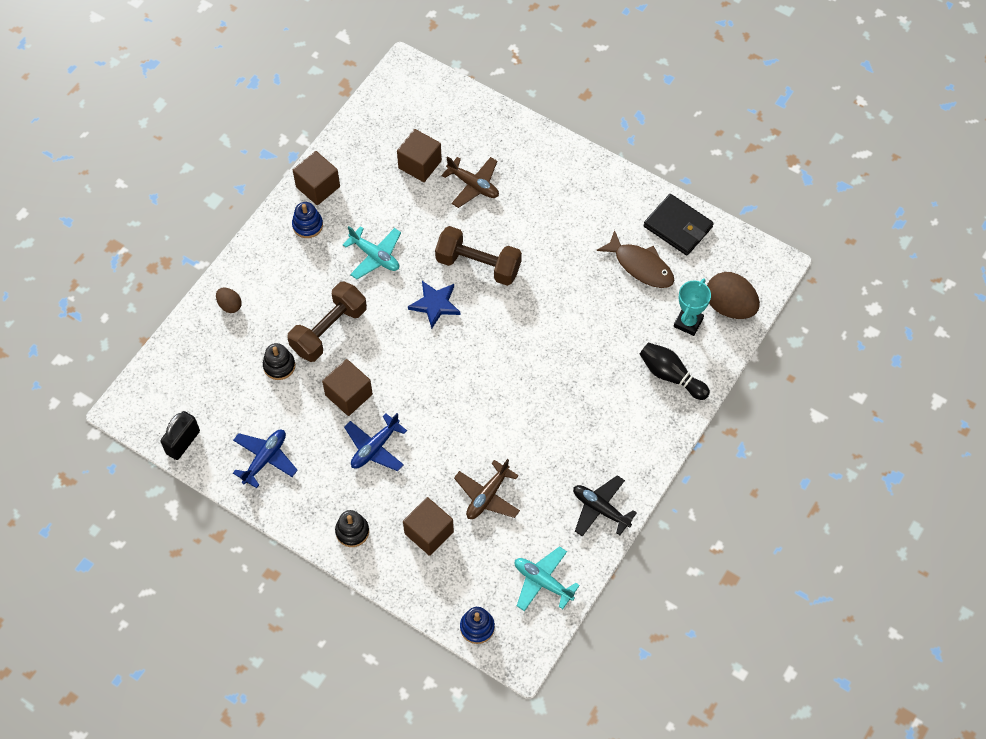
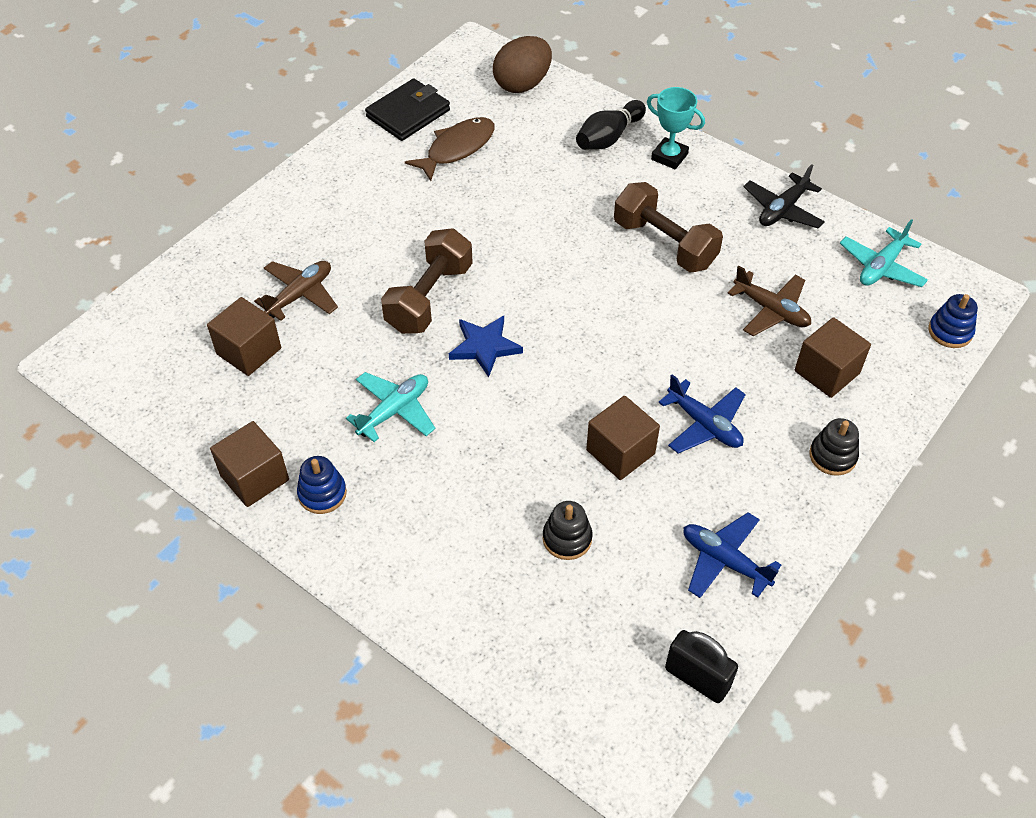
camera: 85 degrees left, 10 degrees down
(230, 305) = (451, 606): brown egg -> none
(329, 330) = (512, 472): brown dumbbell -> brown dumbbell (664, 244)
(688, 322) = (540, 117): turquoise trophy -> turquoise trophy (669, 156)

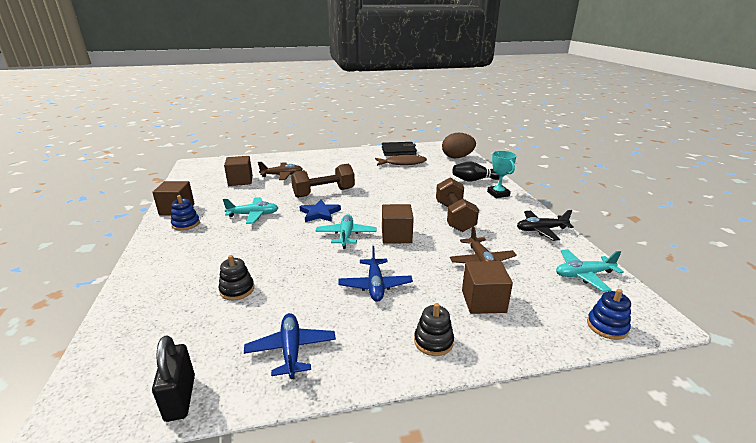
camera: 40 degrees right, 25 degrees down
(575, 367) = (346, 235): none -> turquoise plane
(620, 452) = (316, 273): brown cube -> brown cube (396, 236)

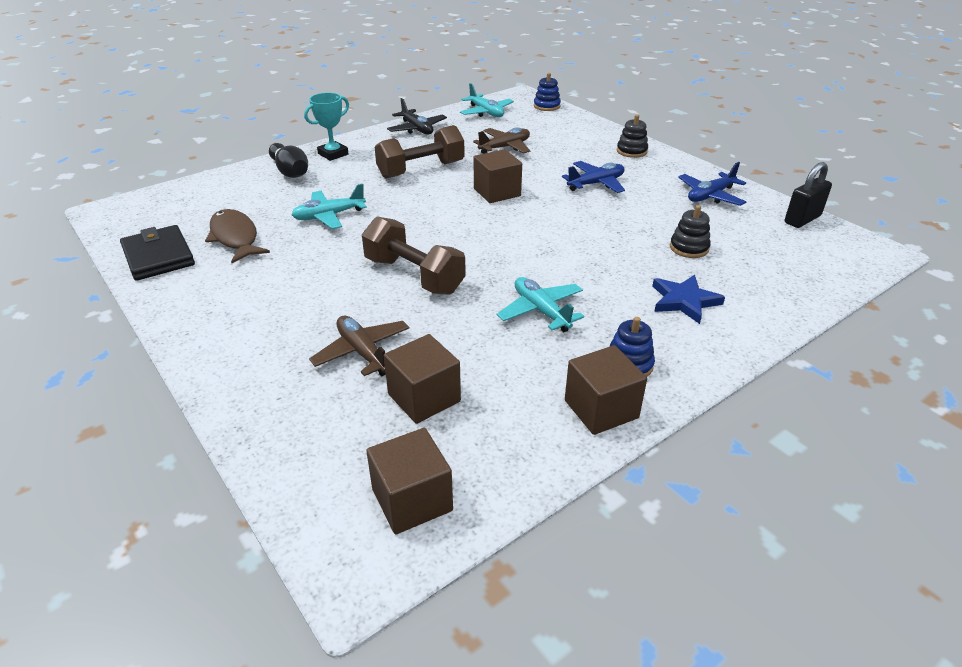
camera: 115 degrees left, 10 degrees up
(319, 213) = (486, 256): blue star -> blue star (684, 301)
(346, 235) = (525, 221): turquoise plane -> turquoise plane (329, 216)
(457, 157) = (186, 196): brown egg -> none
(483, 301) = (564, 141): brown cube -> brown cube (412, 500)

